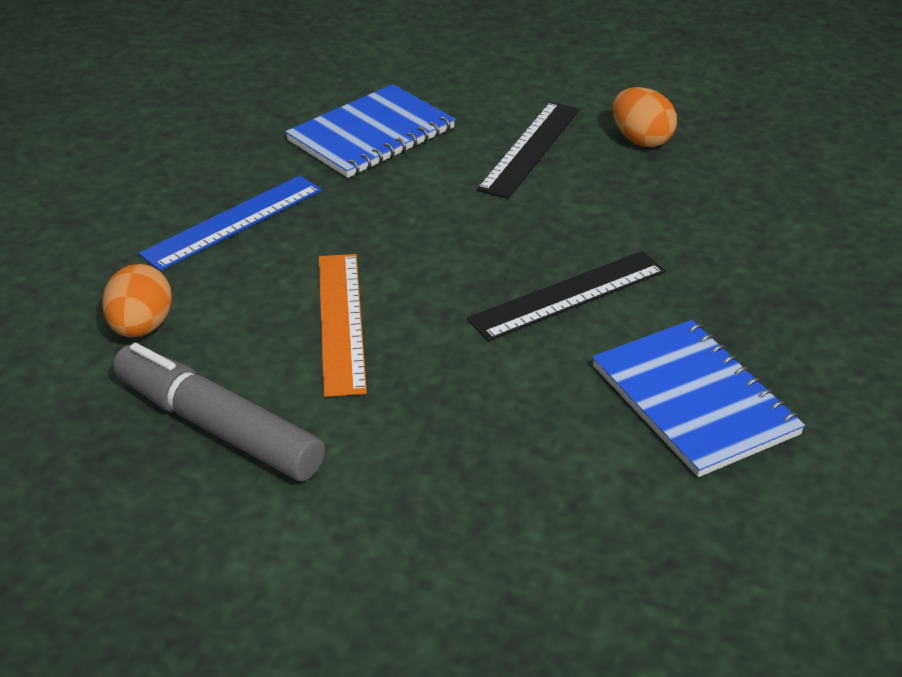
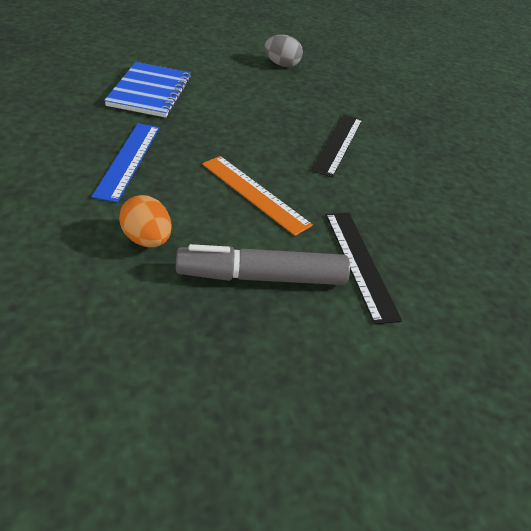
camera: 45 degrees left, 5 degrees up
(530, 149) = (238, 80): black ruler -> black ruler (360, 263)
(641, 140) = (281, 65): orange egg -> grey egg
(694, 400) = (439, 172): blue notebook -> none

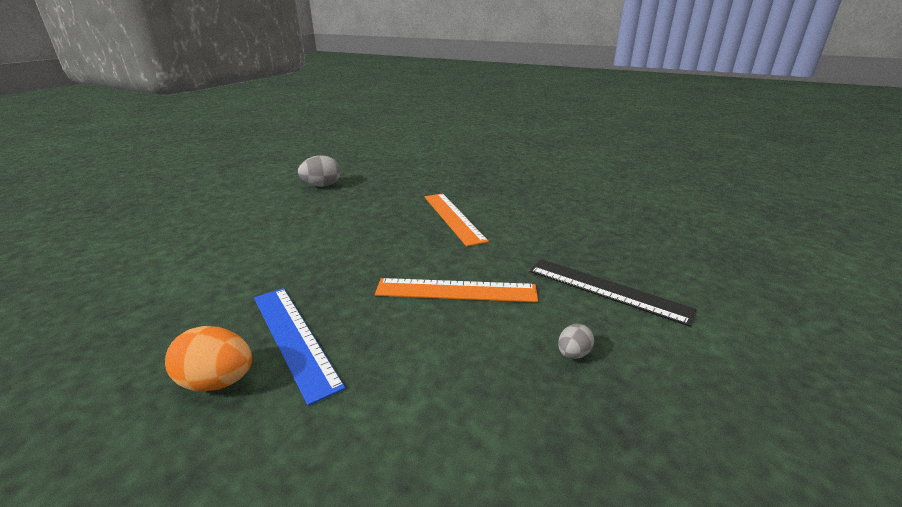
camera: 35 degrees left, 15 degrees down
(147, 239) = (433, 402): orange egg -> orange egg (218, 381)
(150, 92) = (225, 263): blue notebook -> none
(262, 277) = (573, 354): grey marker -> grey egg
(338, 144) = (453, 217): black ruler -> orange ruler

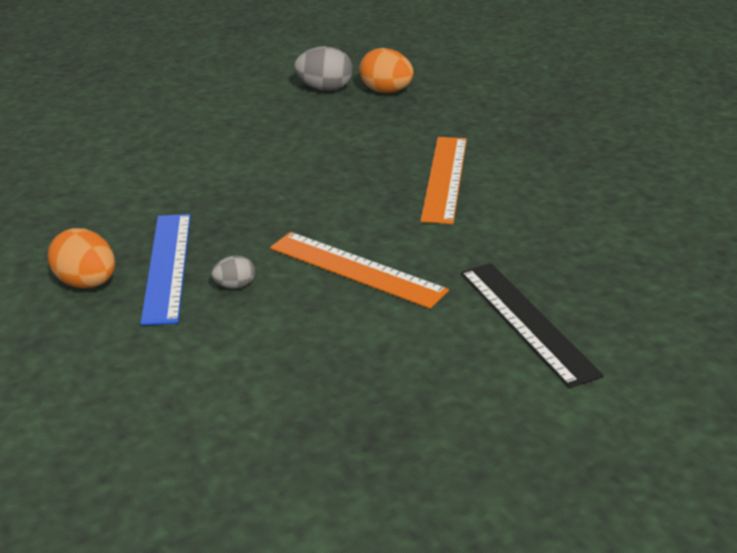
camera: 30 degrees right, 5 degrees up
(365, 180) = (386, 91): none -> orange egg
(573, 354) = (407, 367): grey egg -> grey egg (235, 285)

